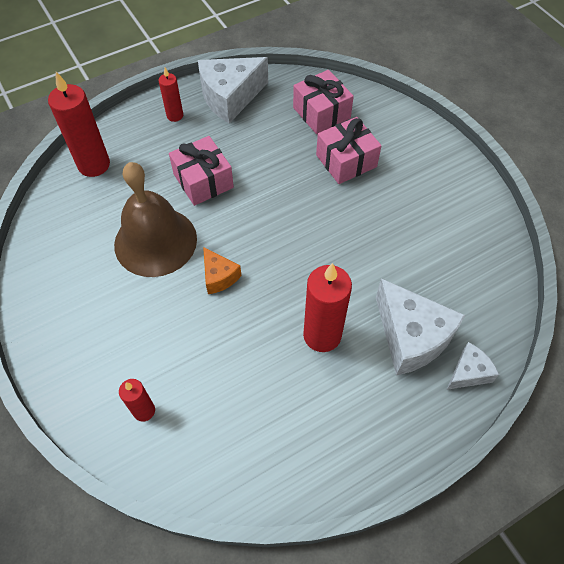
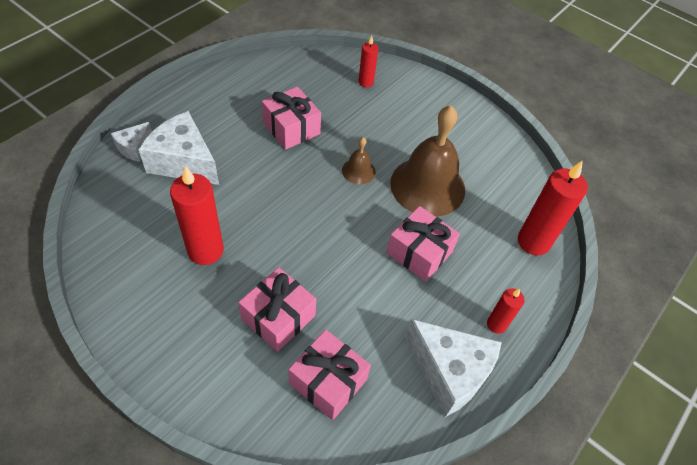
camera: 155 degrees right, 5 degrees down
(219, 276) = (358, 171): orange cheese -> brown bell
(230, 97) = (449, 372): white cheese -> white cheese turned 90 degrees clockwise
(273, 355) = (291, 128): none -> pink gift
(322, 335) = (257, 148): red candle -> red candle (205, 250)

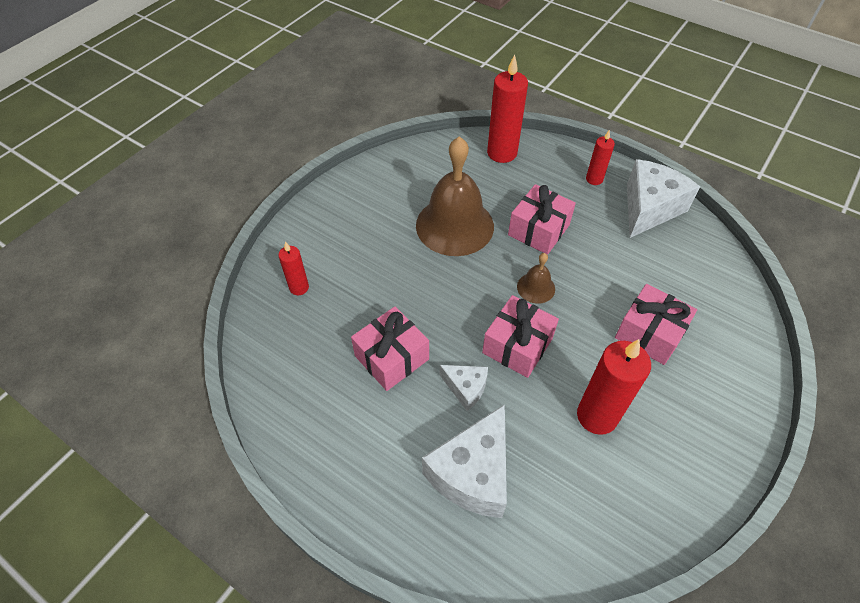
camera: 90 degrees left, 0 degrees up
(134, 148) = (460, 548): white cheese -> white cheese (466, 388)
(328, 381) = (694, 288): pink gift -> pink gift (517, 345)
(358, 171) = (447, 284): brown bell -> brown bell (536, 287)

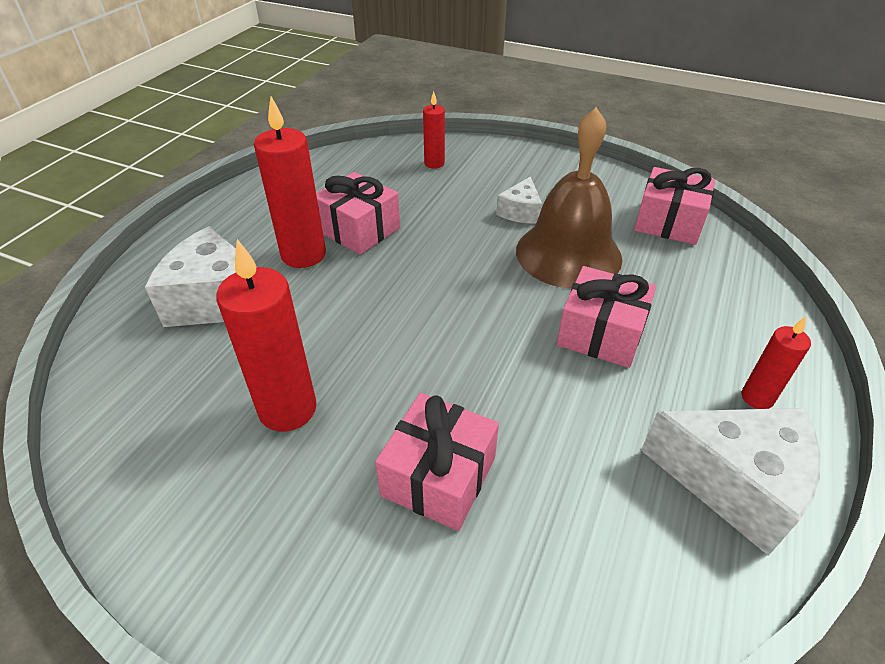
camera: 80 degrees right, 10 degrees down
(466, 388) = (324, 286): white cheese -> white cheese (520, 212)
(502, 153) = (738, 285): red candle -> red candle (303, 255)
(517, 345) = (390, 324): pink gift -> pink gift (668, 222)
(536, 287) = (490, 336): brown bell -> none

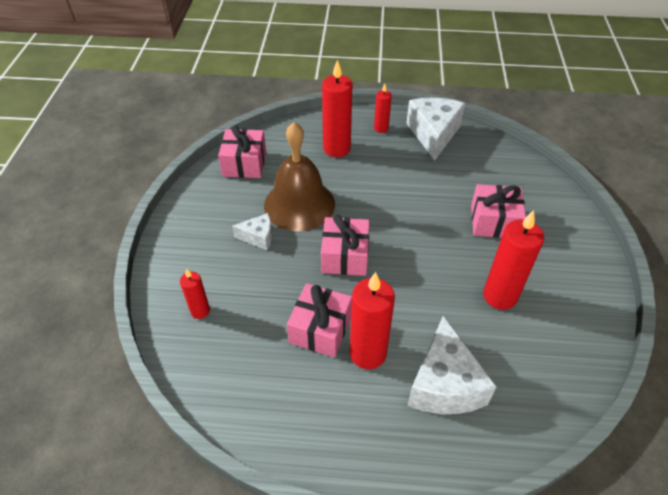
camera: 110 degrees left, 5 degrees up
(600, 333) = (366, 181): pink gift -> pink gift (345, 256)
(695, 320) = (336, 148): none -> red candle

